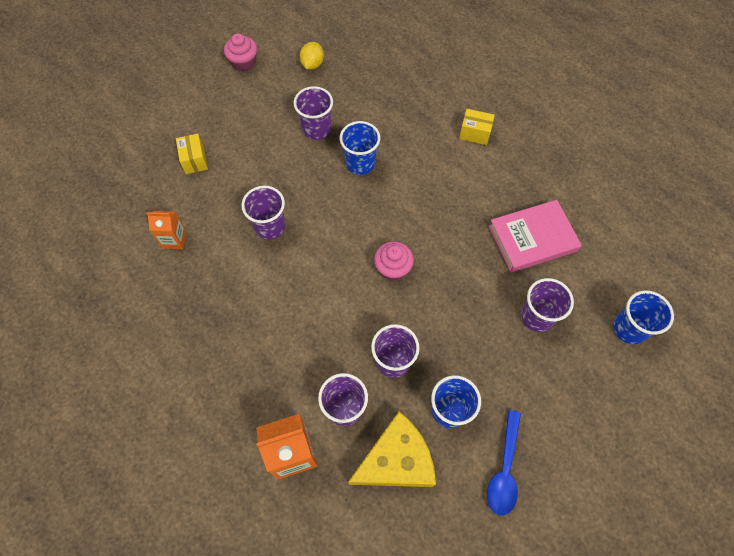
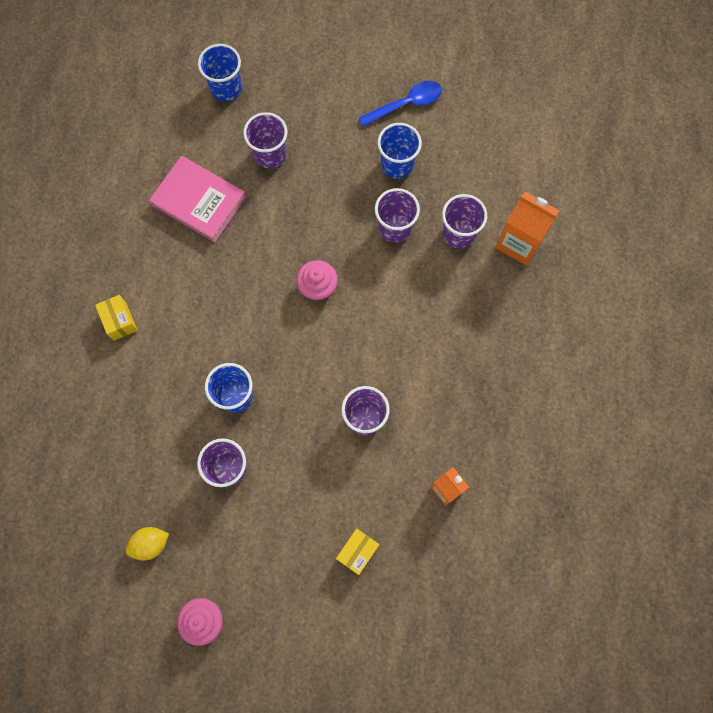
camera: 130 degrees left, 10 degrees up
(396, 460) = (462, 173): yellow cheese -> none

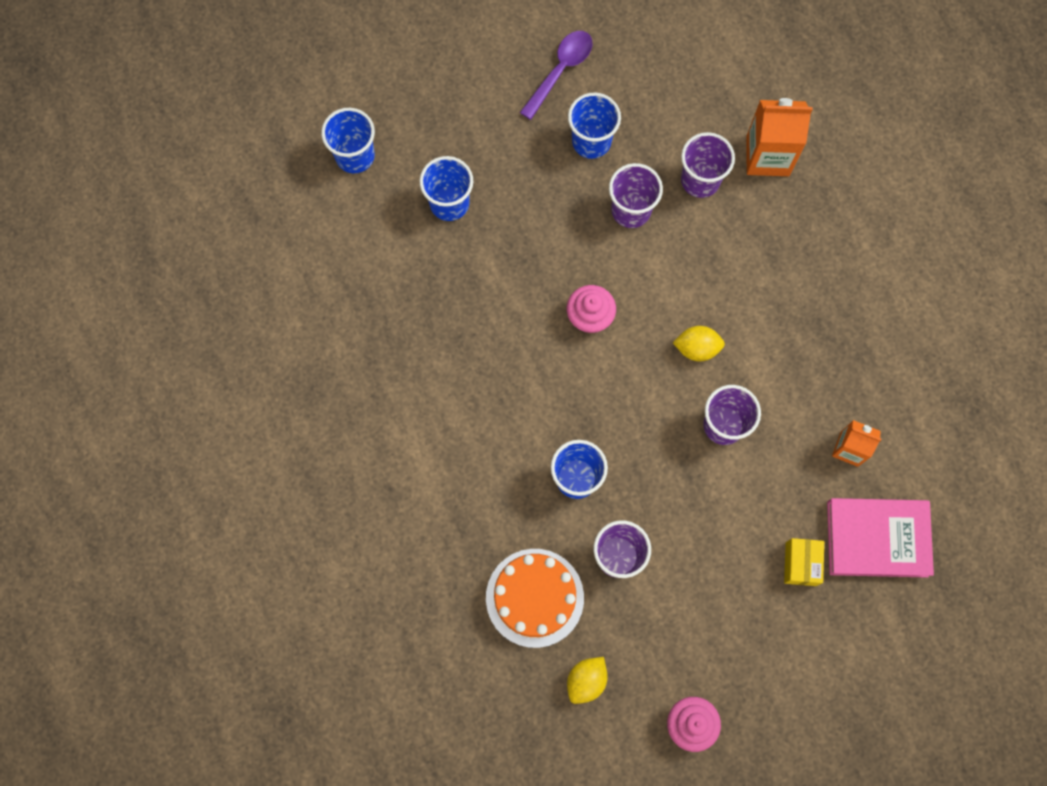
camera: 30 degrees left, 0 degrees up
(120, 321) = (402, 470): yellow box -> none
(152, 463) = (534, 597): none -> orange cake
(199, 201) = (405, 295): pink book -> pink book (877, 538)
(270, 154) = (449, 203): purple cup -> blue cup
(380, 352) = (697, 348): none -> yellow lemon
(406, 104) = (560, 71): blue spoon -> purple spoon

